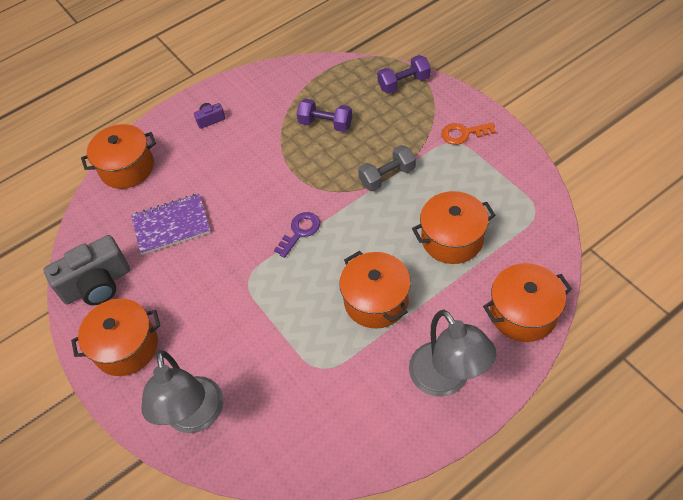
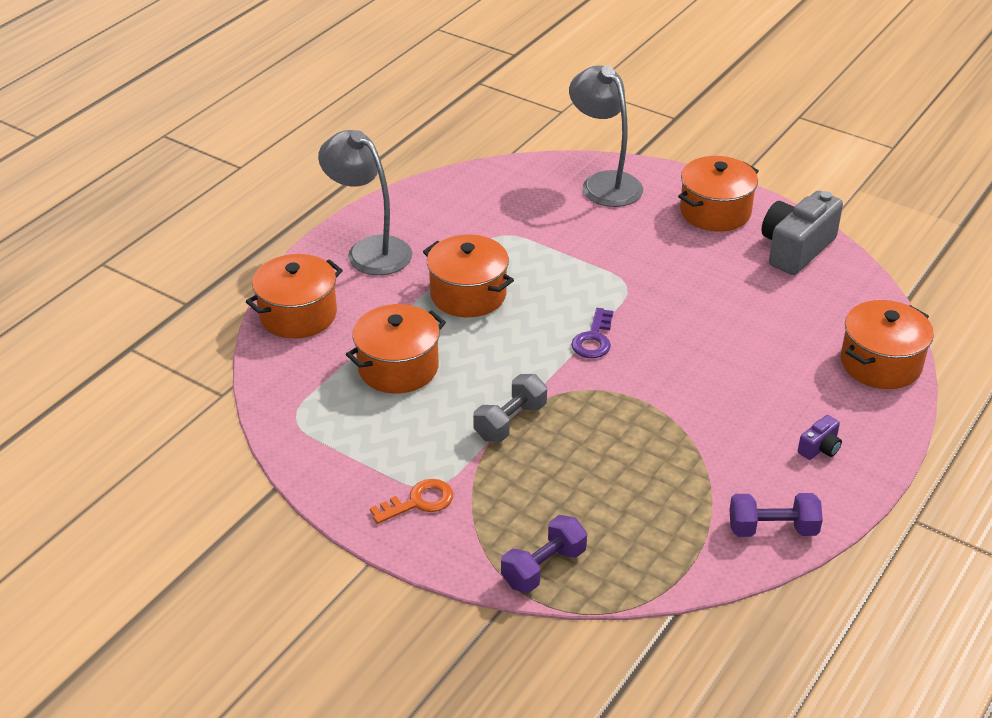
camera: 155 degrees right, 15 degrees down
(171, 225) = (760, 315): purple notebook -> none
(325, 124) = (638, 476): purple dumbbell -> purple dumbbell (772, 529)

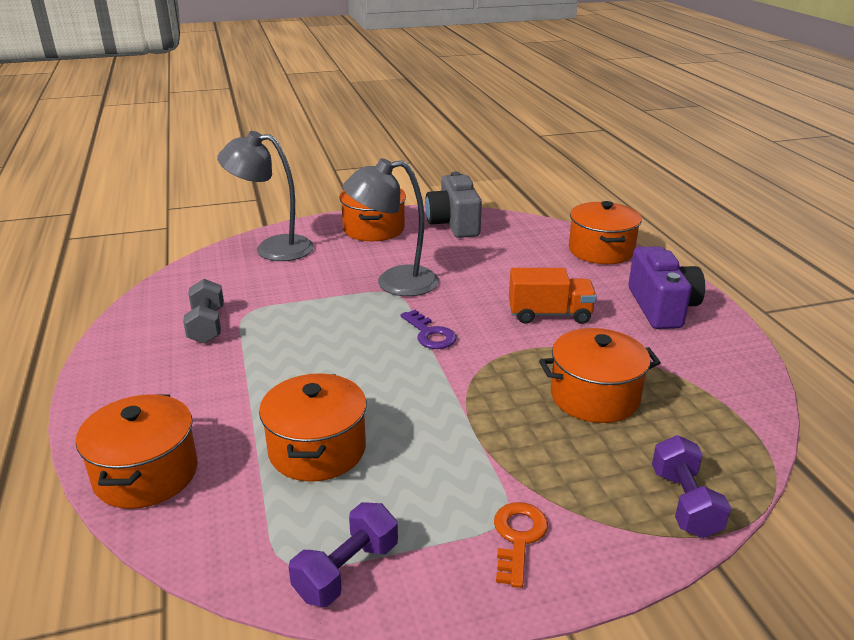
camera: 50 degrees left, 10 degrees down
(369, 250) = (143, 383): grey lamp -> grey lamp (394, 283)
(468, 294) = (287, 363): orange pot -> orange pot (594, 397)
(510, 422) = (473, 423): grey dumbbell -> grey dumbbell (207, 326)
(712, 387) = (549, 314): none -> orange truck
(772, 529) = (731, 365): purple dumbbell -> purple dumbbell (346, 571)
(820, 448) = (661, 307): purple camera -> purple camera, size x2.20

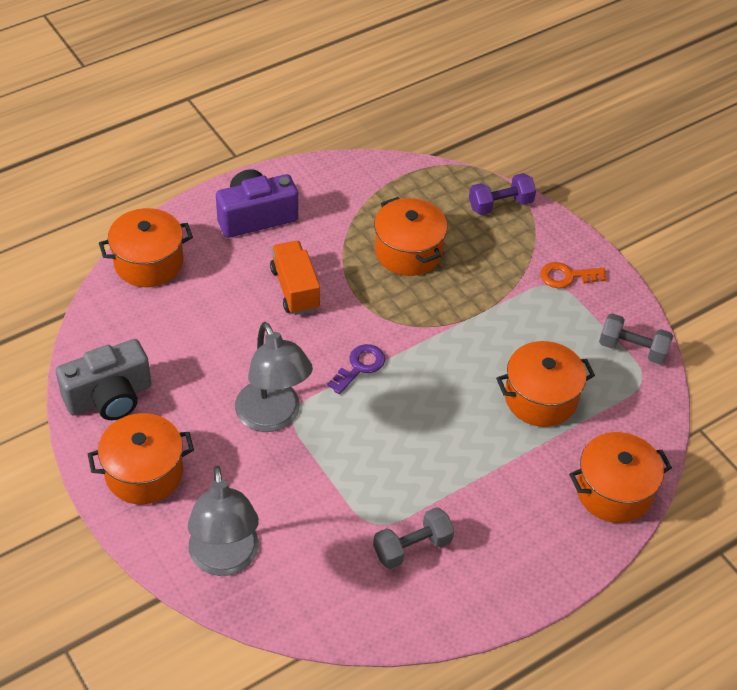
camera: 110 degrees left, 20 degrees up
(346, 571) = (632, 349): purple dumbbell -> grey dumbbell

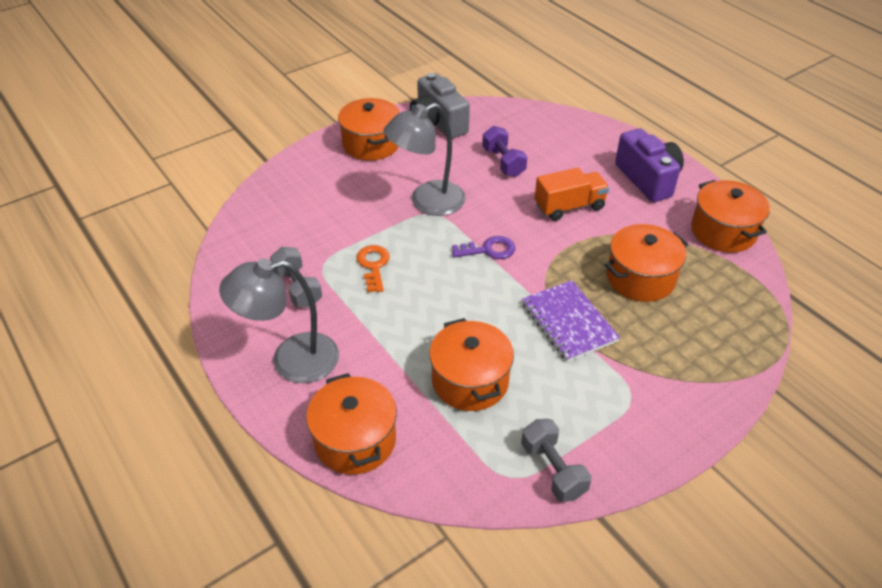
camera: 90 degrees right, 5 degrees down
(148, 262) = (575, 128): orange pot -> orange pot (723, 231)
(225, 560) = (294, 187): grey lamp -> grey lamp (291, 360)
(360, 366) = (489, 250): purple key -> purple key turned 45 degrees counterclockwise
(466, 315) = (568, 322): none -> purple notebook
(500, 205) = (738, 351): purple dumbbell -> purple dumbbell (503, 162)
(567, 276) = (648, 409): orange key -> orange key (373, 265)
(632, 349) = (553, 470): grey dumbbell -> grey dumbbell turned 45 degrees counterclockwise

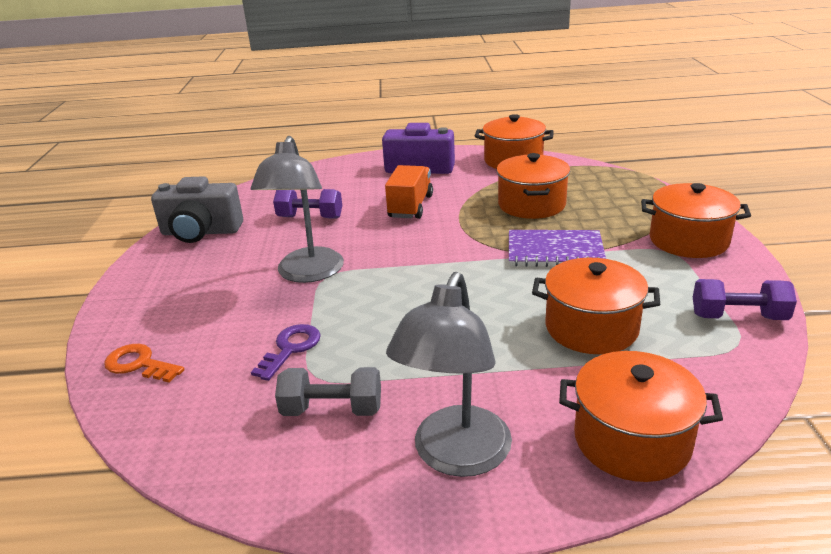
camera: 55 degrees left, 15 degrees down
(371, 144) = (166, 280): orange pot -> orange pot (688, 240)
(373, 265) = (360, 338): orange key -> orange key (139, 364)
(489, 250) = (419, 261): purple key -> purple key (291, 348)
(553, 470) = (738, 317): grey dumbbell -> purple dumbbell

